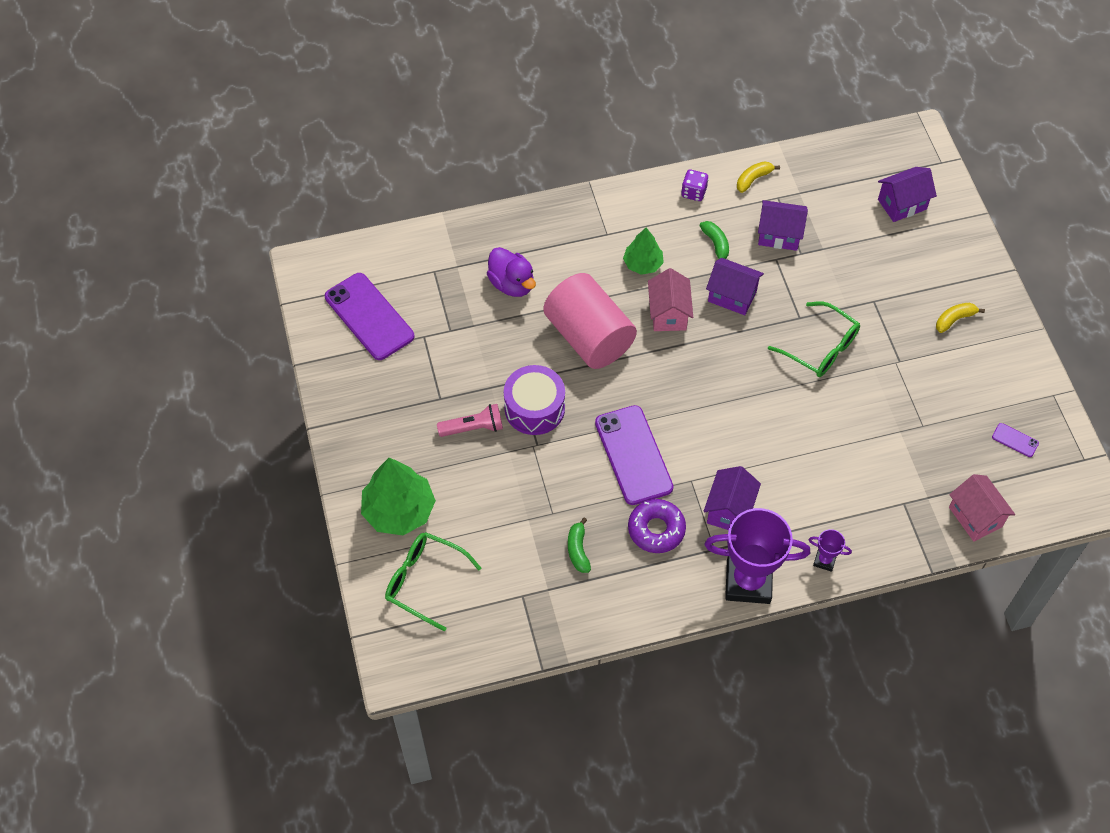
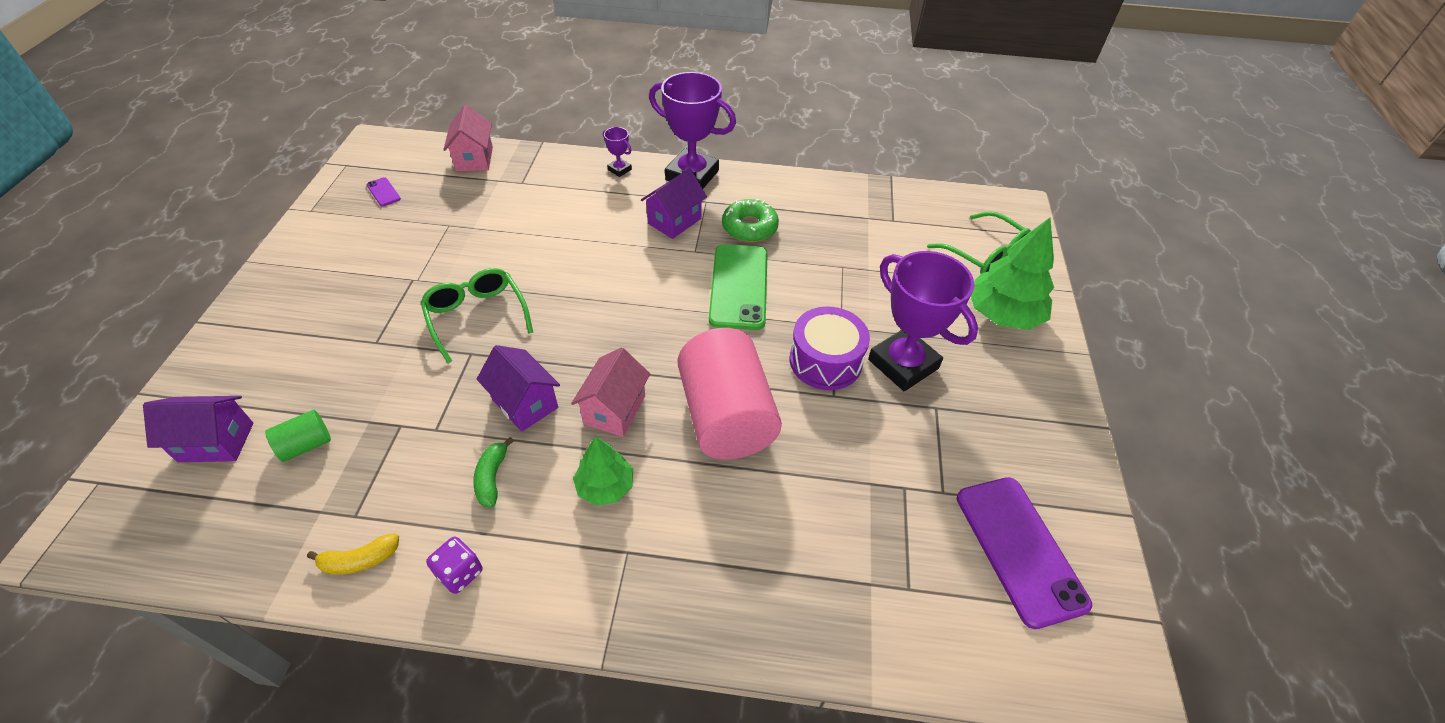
camera: 160 degrees left, 10 degrees down
(473, 428) = (903, 364): pink flashlight -> purple trophy
(512, 284) = (798, 524): purple duck -> none
(578, 550) = (829, 234): green banana -> none
(633, 455) = (738, 286): purple phone -> green phone
(656, 529) = (749, 227): purple donut -> green donut
(779, 235) = (403, 459): purple house -> none
(846, 222) = (306, 445): none -> green cylinder
(954, 319) = (317, 296): yellow banana -> none

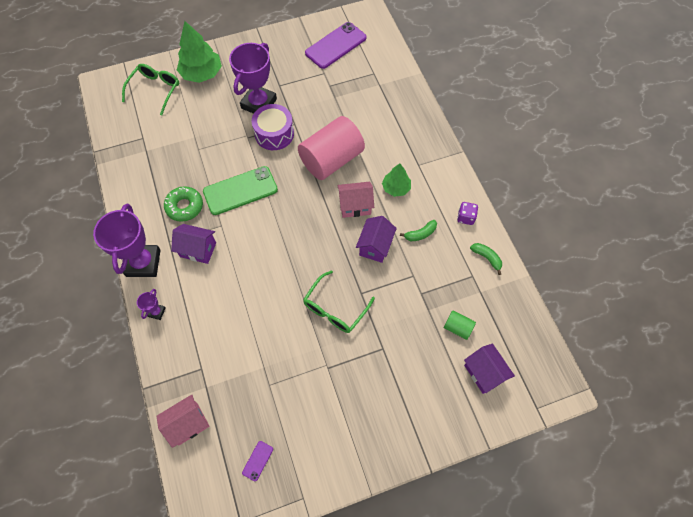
camera: 115 degrees left, 15 degrees up
(360, 560) = (486, 258): yellow banana -> green banana

